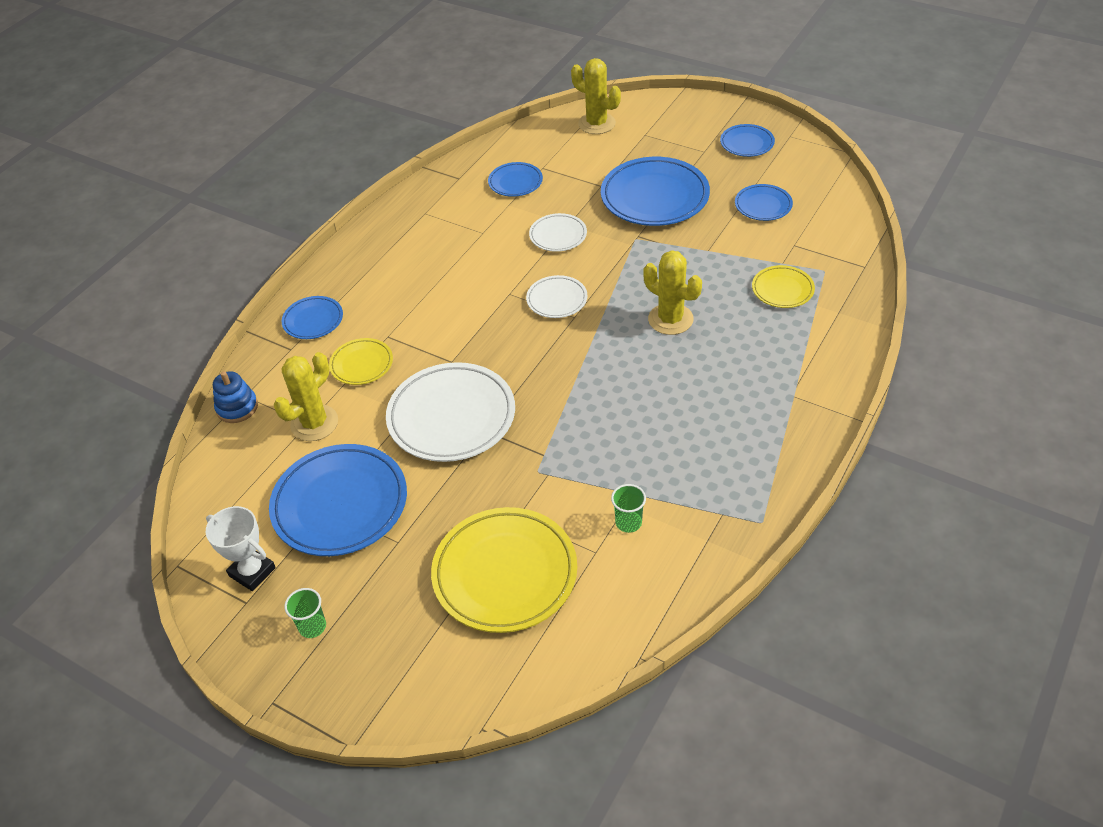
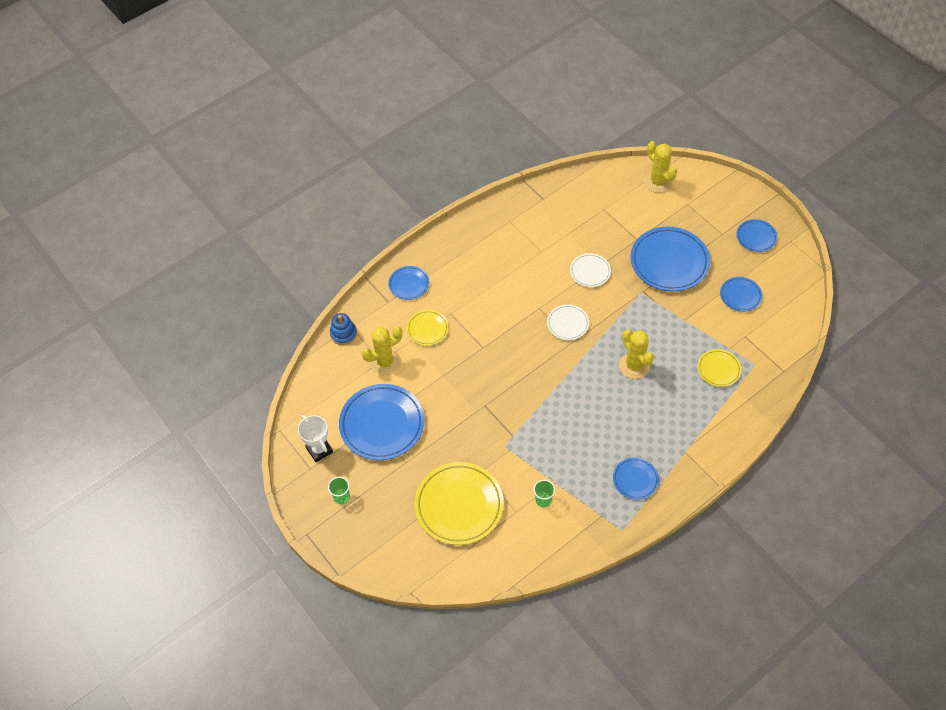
camera: 20 degrees right, 10 degrees up
(451, 417) = (468, 388): white plate -> none
(515, 182) = (580, 216): blue plate -> blue plate (635, 479)

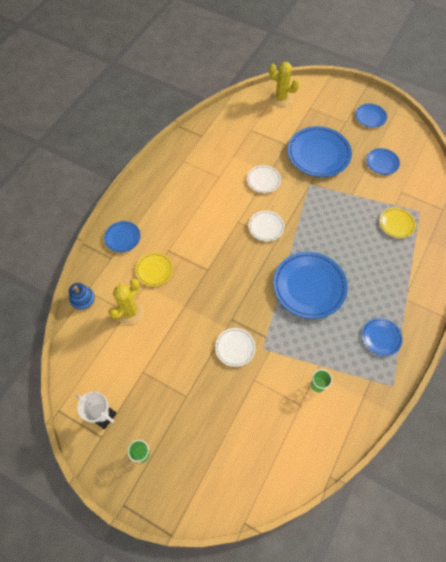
camera: 25 degrees left, 5 degrees up
(382, 424) = (150, 369): blue plate -> blue plate (309, 286)
(459, 505) = (249, 419): yellow plate -> none
(476, 434) = (235, 348): none -> white plate
(634, 366) = (333, 243): yellow cactus -> none

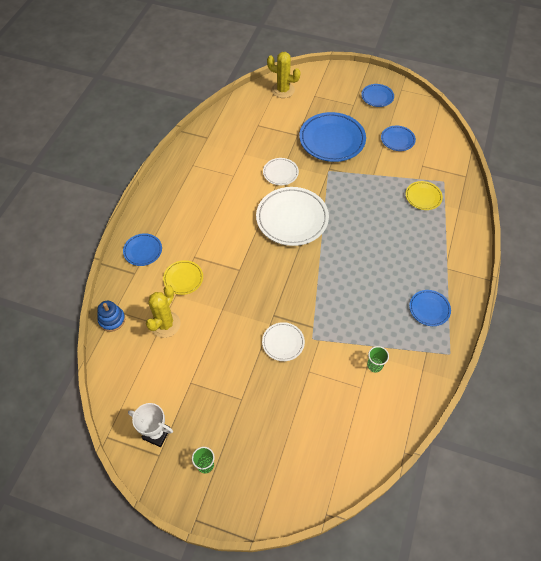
camera: 10 degrees left, 5 degrees down
(266, 227) = (292, 219): white plate -> white plate, size x1.93
(309, 286) = (347, 270): blue plate -> none

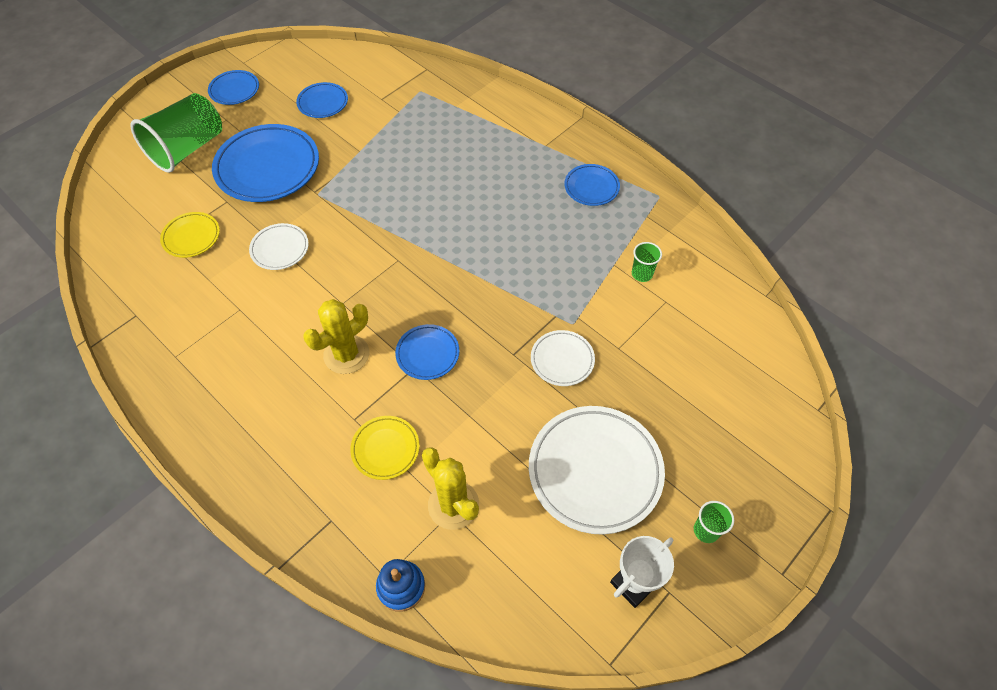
camera: 65 degrees left, 0 degrees up
(143, 251) = (295, 491): blue plate -> blue plate (427, 354)
(283, 90) = (127, 183): yellow cactus -> yellow cactus (346, 354)
(292, 219) = (369, 268): white plate -> white plate (595, 471)
(321, 100) = (187, 149): none -> green cup
(423, 197) = (429, 120): yellow plate -> yellow plate (191, 237)

